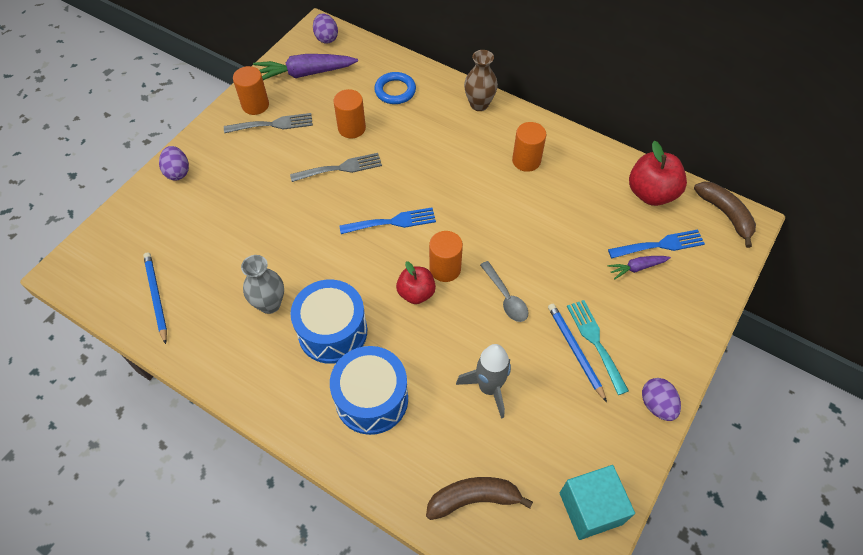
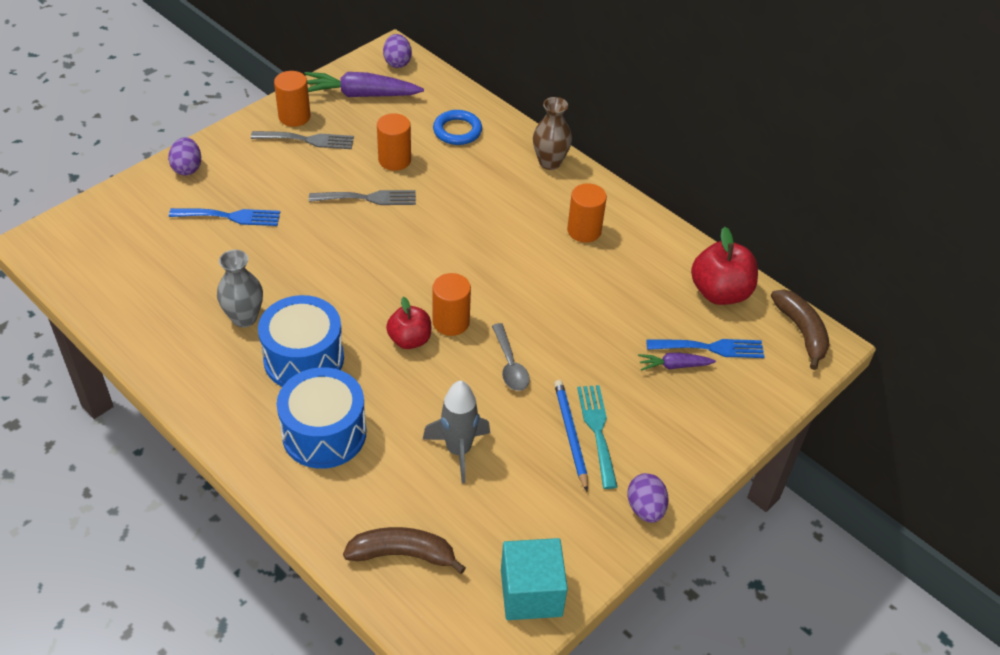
camera: 10 degrees right, 10 degrees down
(156, 297) = (124, 286): blue pencil -> none
(392, 222) = (408, 263): blue fork -> blue fork (230, 216)

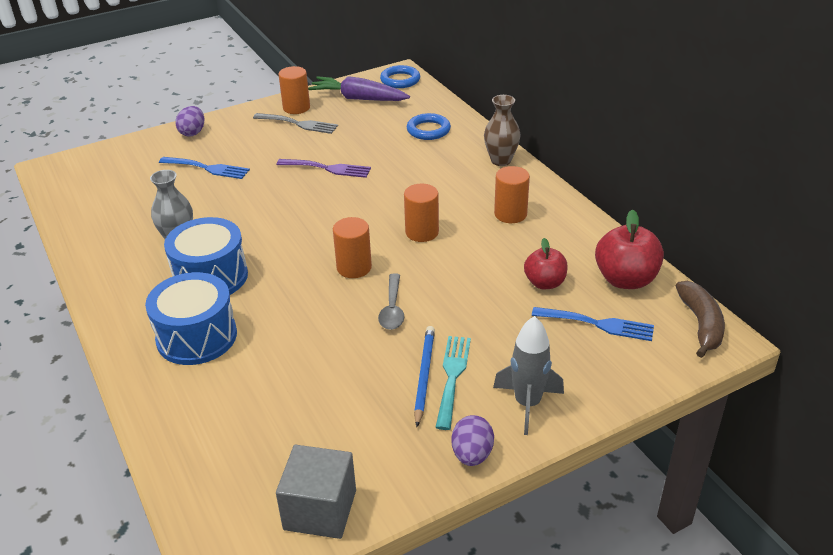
camera: 20 degrees right, 10 degrees down
(368, 198) = (328, 168): grey fork -> purple fork
(394, 160) = (364, 145): orange cylinder -> orange cylinder (422, 232)
(397, 62) = (400, 80): purple egg -> blue ring
(402, 554) = (213, 449): brown banana -> none
(410, 340) = (310, 276): red apple -> red apple (544, 283)
(458, 450) = (310, 371): grey rocket -> grey rocket (527, 404)
(531, 593) = (320, 510): turquoise cube -> grey cube
(674, 366) = (554, 333): purple carrot -> none

